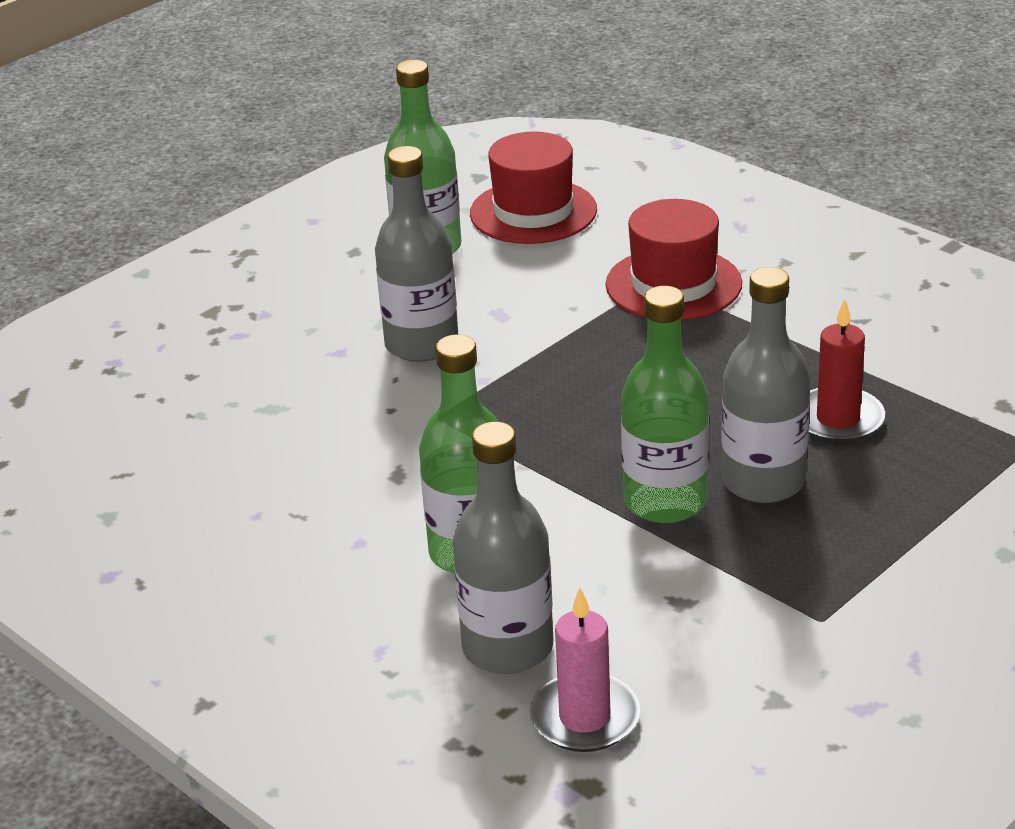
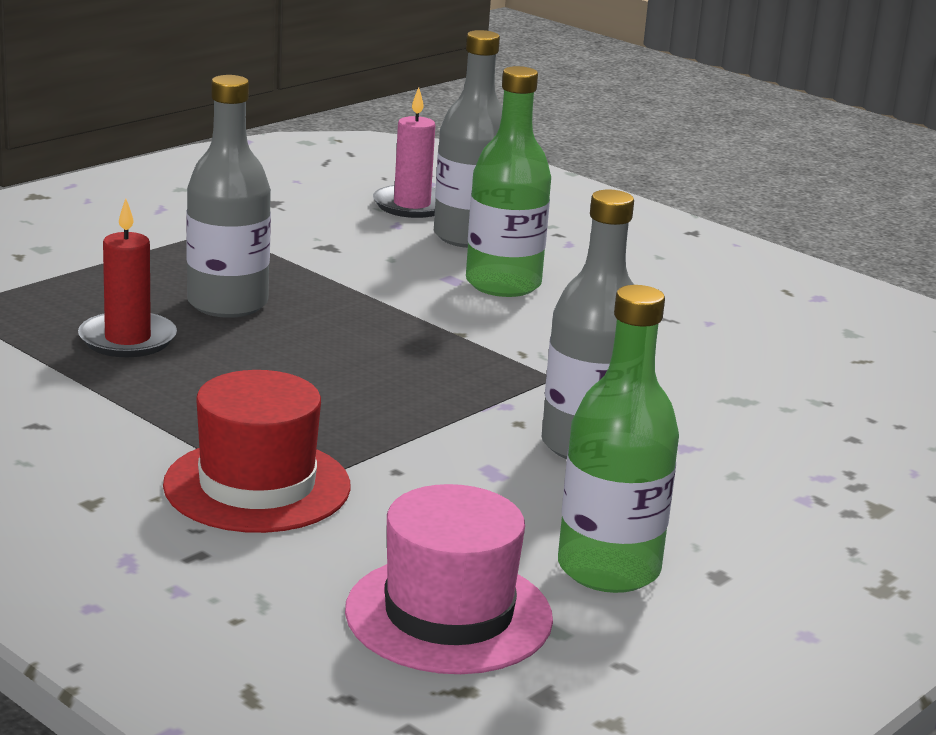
camera: 175 degrees right, 10 degrees down
(533, 212) = (449, 615): red hat -> pink hat
(665, 501) = (325, 299): green bottle -> none

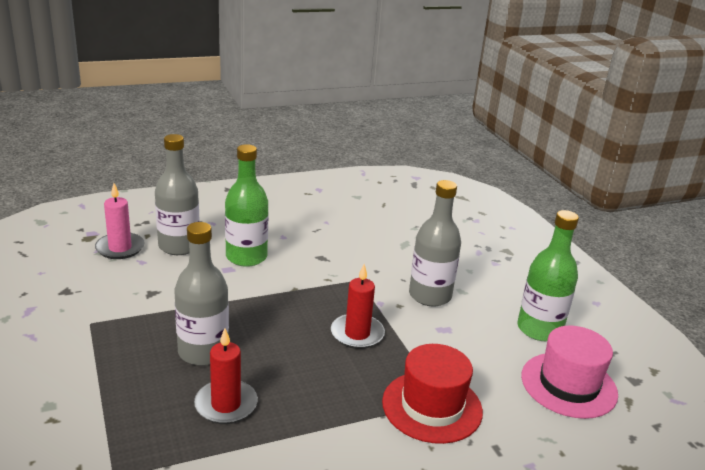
camera: 65 degrees left, 5 degrees up
(390, 399) = (357, 334): none -> red candle

